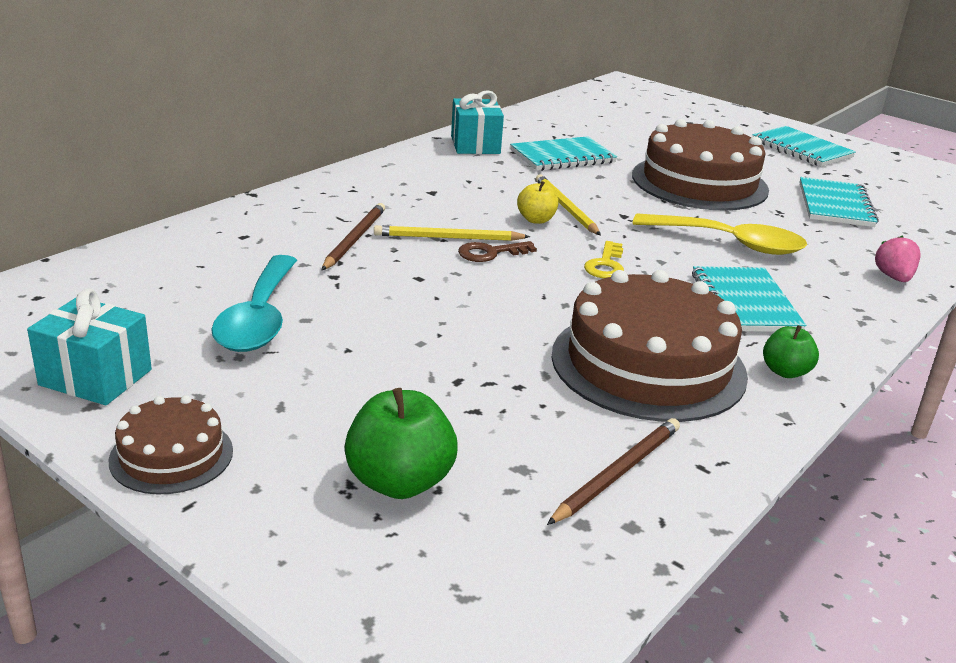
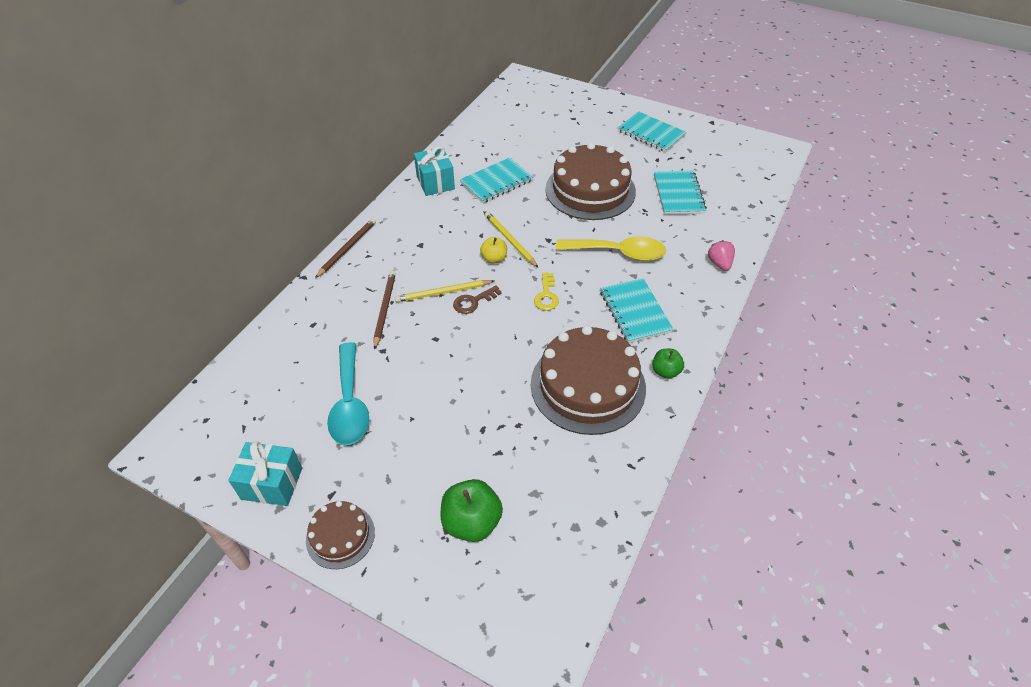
camera: 10 degrees left, 20 degrees up
(617, 473) = (586, 483): brown pencil -> brown pencil (347, 249)

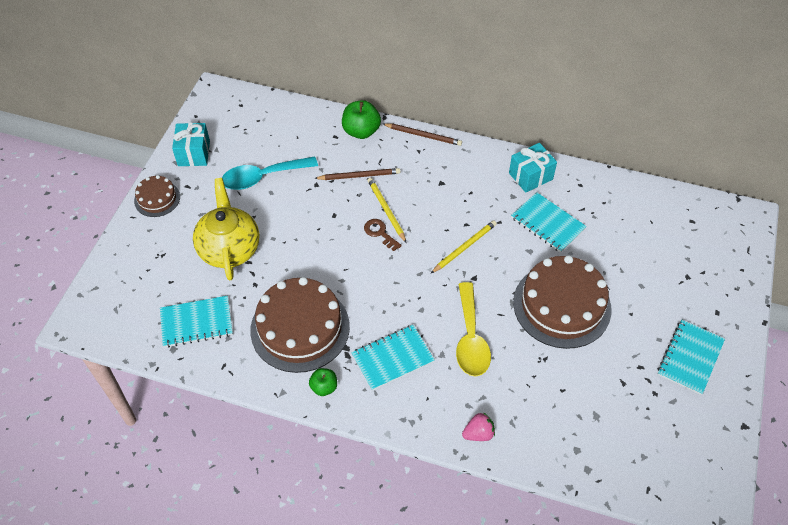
camera: 80 degrees right, 5 degrees up
(456, 449) = (229, 249): none -> yellow teapot
(472, 522) = (169, 268): green apple -> green apple (361, 131)
(494, 259) = (437, 239): yellow apple -> none
(546, 295) = (399, 285): yellow key -> none
(678, 194) = (583, 391): turquoise notebook -> turquoise notebook (196, 322)

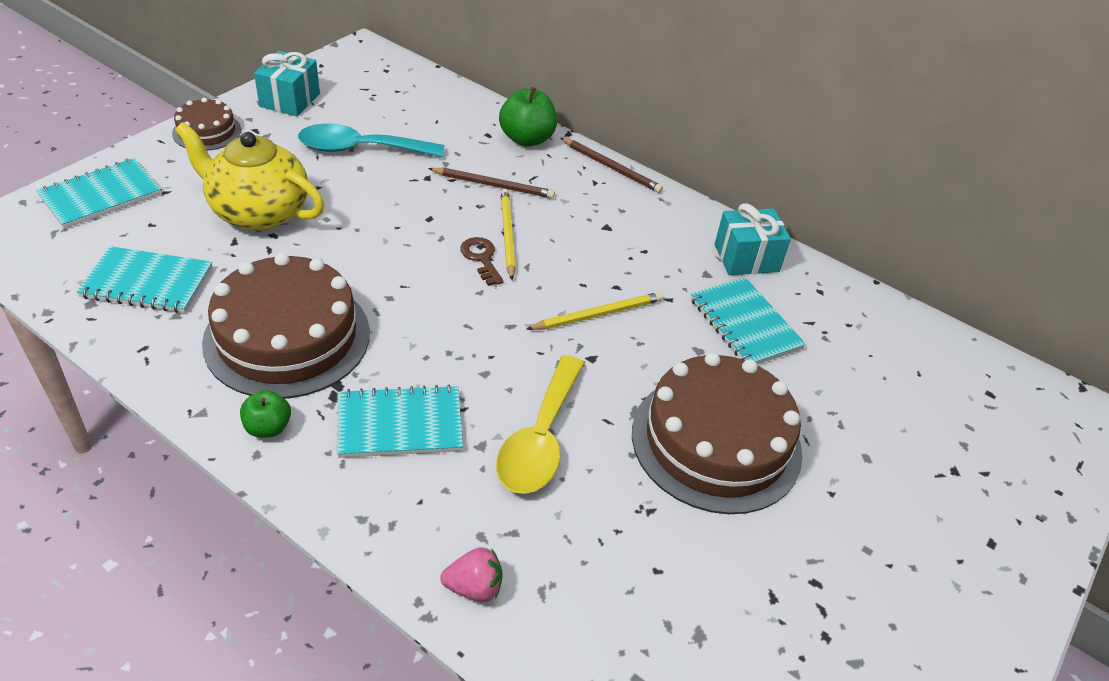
camera: 15 degrees right, 10 degrees down
(229, 249) = (258, 212): yellow teapot -> yellow teapot turned 75 degrees counterclockwise
(690, 358) = (915, 600): turquoise notebook -> turquoise notebook (101, 195)

